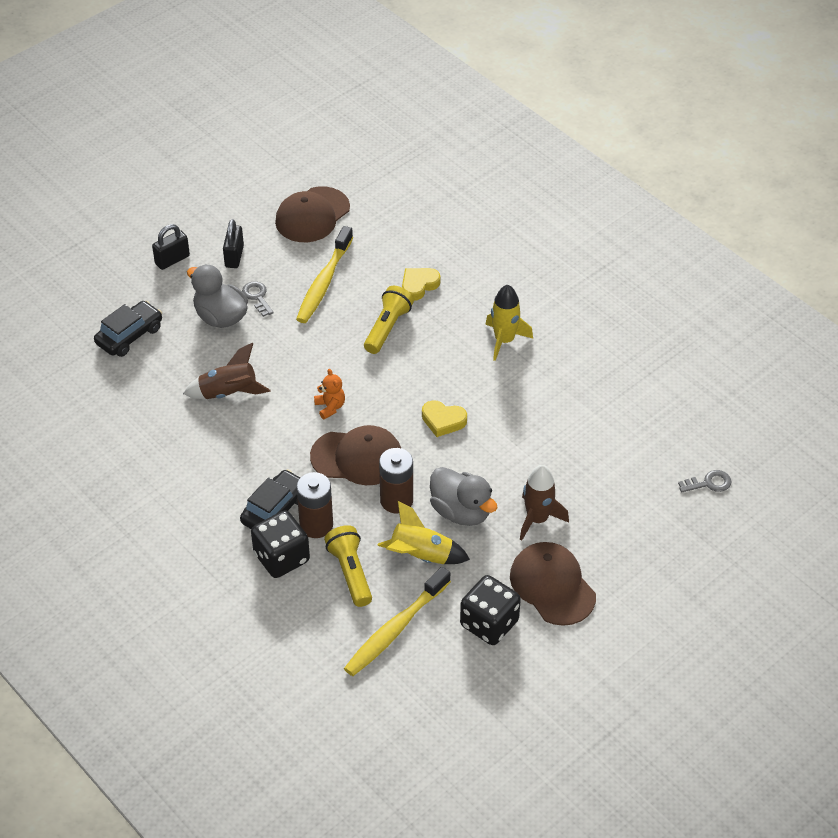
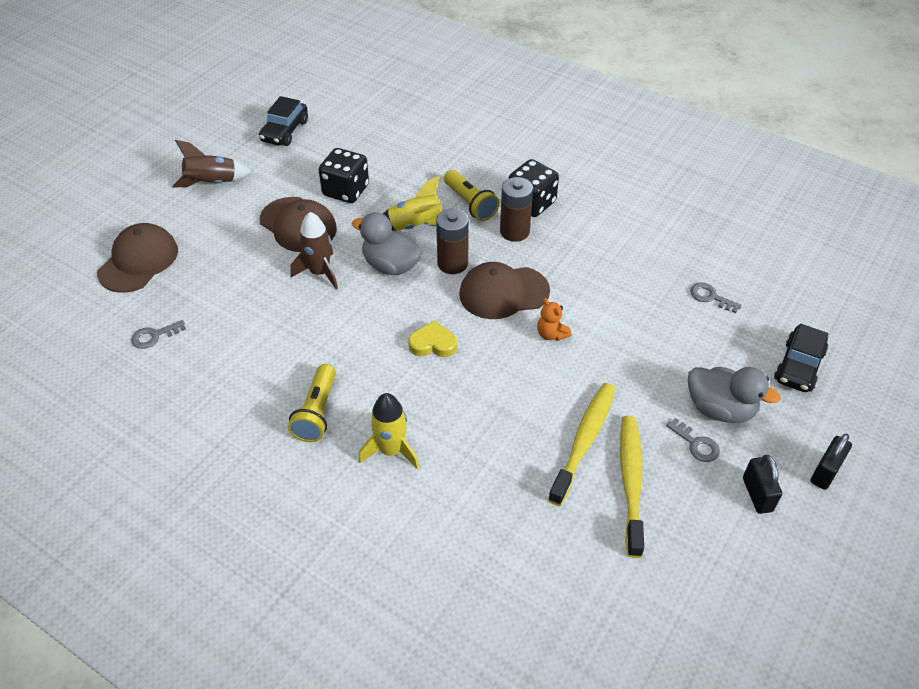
camera: 165 degrees right, 0 degrees up
(161, 411) = (711, 297): none -> grey key
(228, 393) = (658, 327): brown rocket -> brown rocket (212, 183)
(275, 509) = (556, 236): black car -> black car (285, 131)
(312, 215) = (700, 587): brown cap -> brown cap (138, 261)
(387, 328) = (530, 437): yellow flashlight -> yellow flashlight (316, 412)
(395, 629) = (419, 174): yellow toothbrush -> yellow toothbrush (584, 441)
(419, 285) = (515, 505): yellow heart -> none

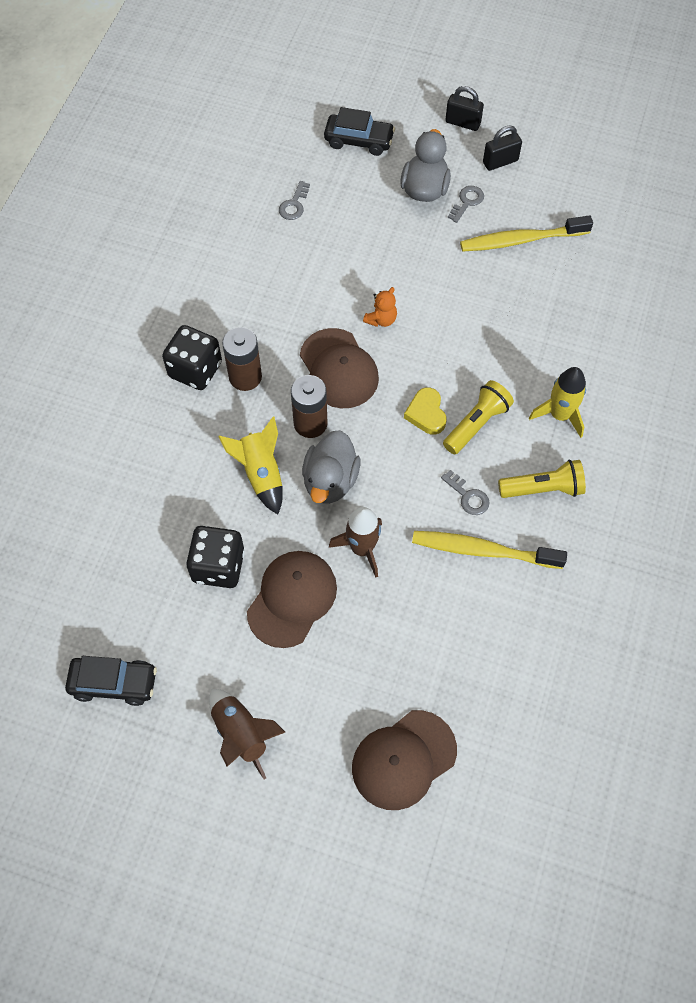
camera: 105 degrees left, 15 degrees up
(138, 261) = (403, 759): brown cap -> brown cap turned 45 degrees counterclockwise
(154, 336) = (507, 684): grey key -> grey key (468, 496)
(470, 204) = (210, 429): yellow flashlight -> yellow flashlight (476, 424)
(584, 441) = (493, 276): yellow toothbrush -> yellow toothbrush (482, 550)

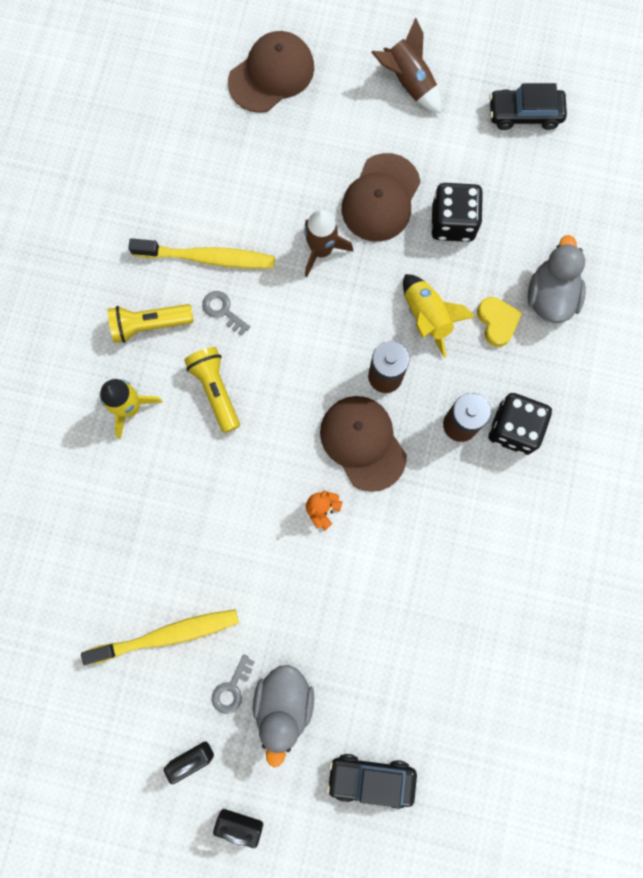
camera: 175 degrees right, 15 degrees up
(294, 204) = (439, 665): grey key -> none
(330, 481) = (358, 315): grey duck -> grey duck (550, 296)
(426, 414) = (267, 397): yellow heart -> yellow heart (497, 322)
(476, 424) = (215, 390): yellow flashlight -> yellow flashlight turned 120 degrees clockwise

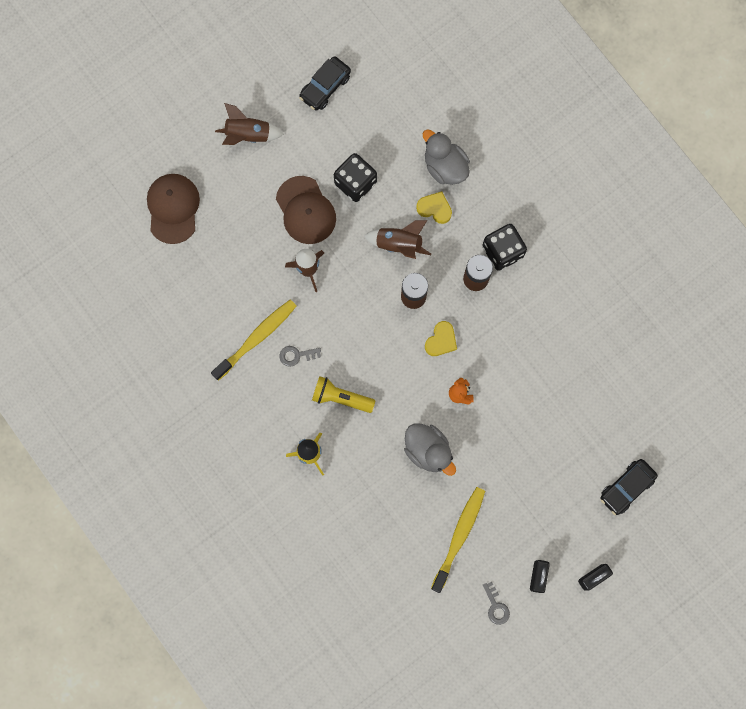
camera: 50 degrees left, 0 degrees up
(149, 325) = (269, 404): yellow flashlight -> none
(232, 688) = (517, 524): grey key -> grey key (496, 606)
(284, 704) = (549, 502): grey duck -> grey duck (428, 450)
(363, 443) = (441, 340): brown cap -> yellow heart
(427, 317) = (399, 244): yellow rocket -> brown rocket

